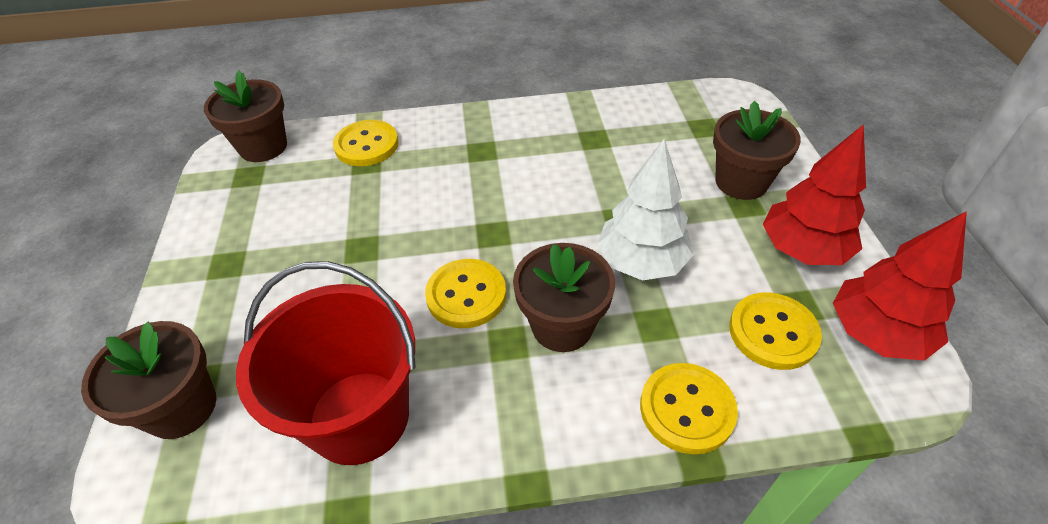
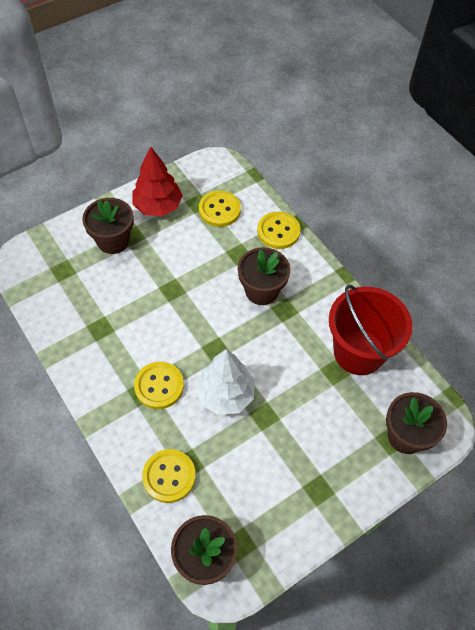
camera: 120 degrees left, 10 degrees up
(466, 295) = (267, 341): yellow button -> yellow button (159, 386)
(641, 262) = (201, 270): white tree -> white tree (225, 394)
(876, 333) = (200, 175): red tree -> none

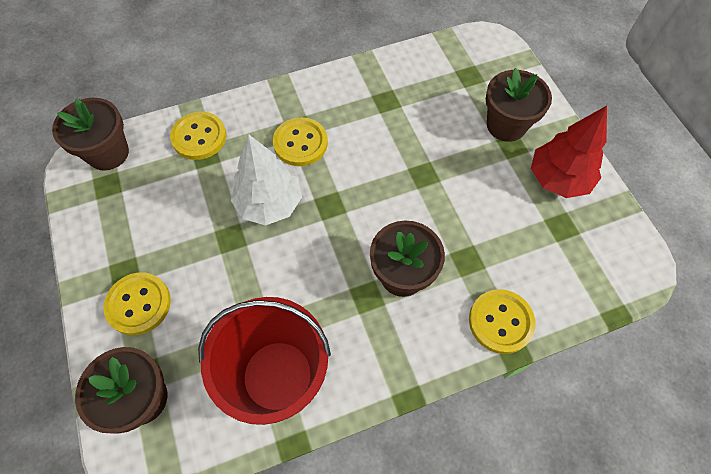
camera: 105 degrees right, 5 degrees up
(219, 210) = (547, 251): yellow button -> yellow button (138, 304)

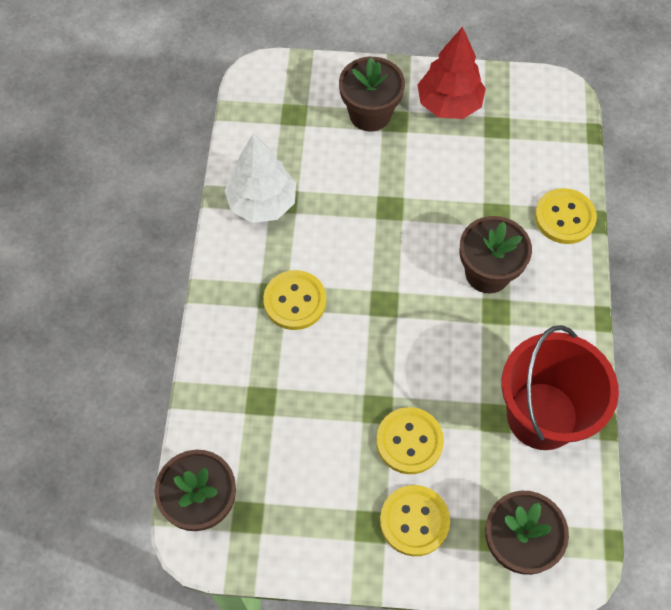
camera: 65 degrees left, 0 degrees up
(199, 137) = (232, 399): yellow button -> yellow button (409, 441)
(269, 204) = (355, 358): white tree -> white tree (262, 203)

